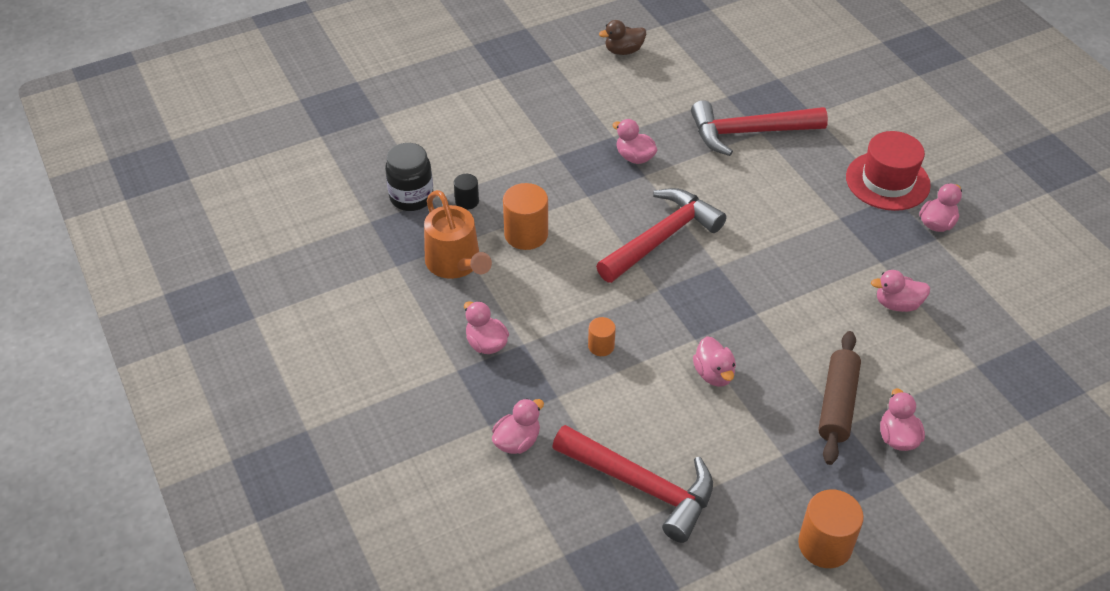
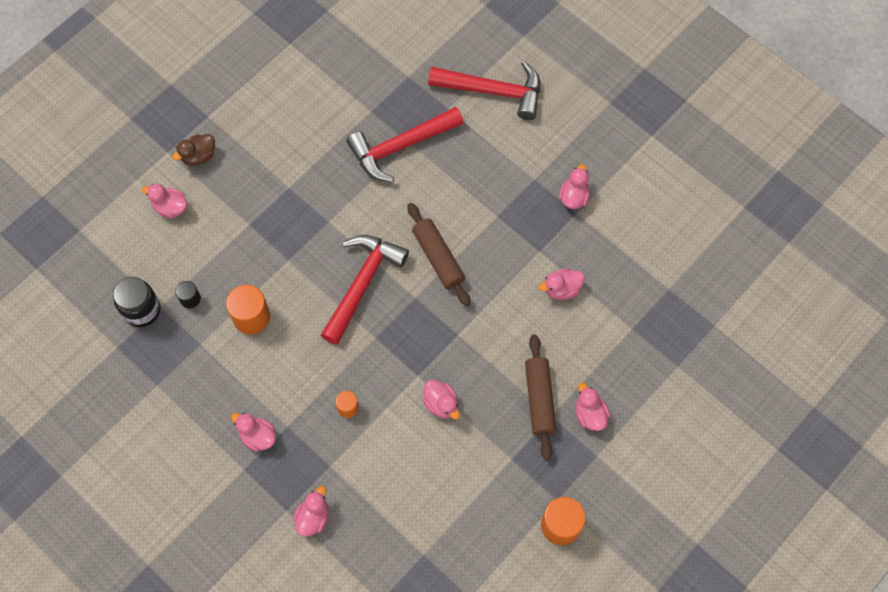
camera: 20 degrees left, 20 degrees up
(456, 263) = (205, 366): orange watering can -> none
(623, 51) = (266, 85): brown duck -> brown duck (199, 156)
(634, 157) = (314, 205): pink duck -> pink duck (170, 207)
(642, 486) = (417, 523): red hammer -> red hammer (493, 91)
(758, 237) = (438, 258): none -> brown rolling pin
(887, 181) = (525, 164): red hat -> none

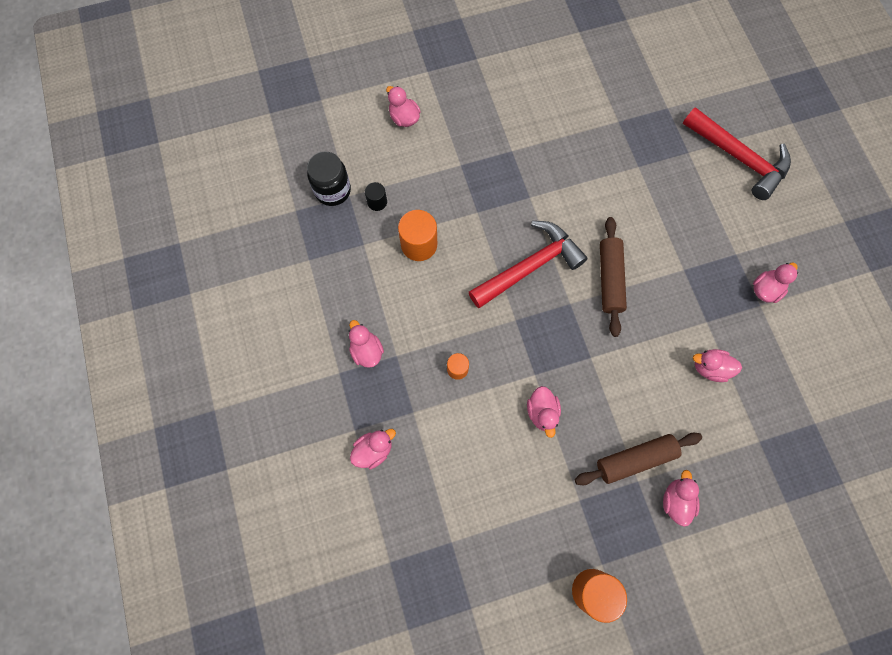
camera: 30 degrees right, 5 degrees up
(199, 156) = (451, 87): brown duck -> none
(400, 147) = (628, 165): red hammer -> none
(539, 399) = (635, 459): brown rolling pin -> brown rolling pin turned 45 degrees clockwise

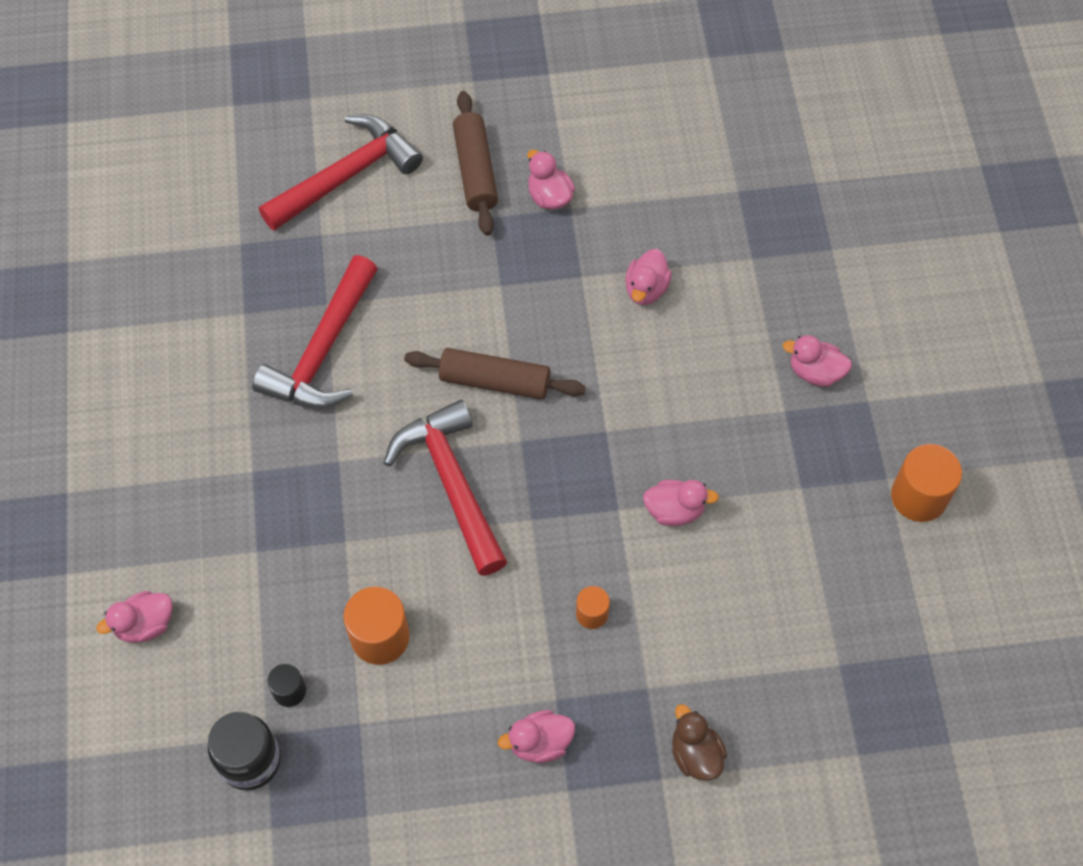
camera: 80 degrees left, 10 degrees down
(373, 450) = (695, 754): pink duck -> brown duck
(604, 172) = (323, 350): none -> red hammer
(635, 459) = (755, 407): brown rolling pin -> brown rolling pin (475, 170)

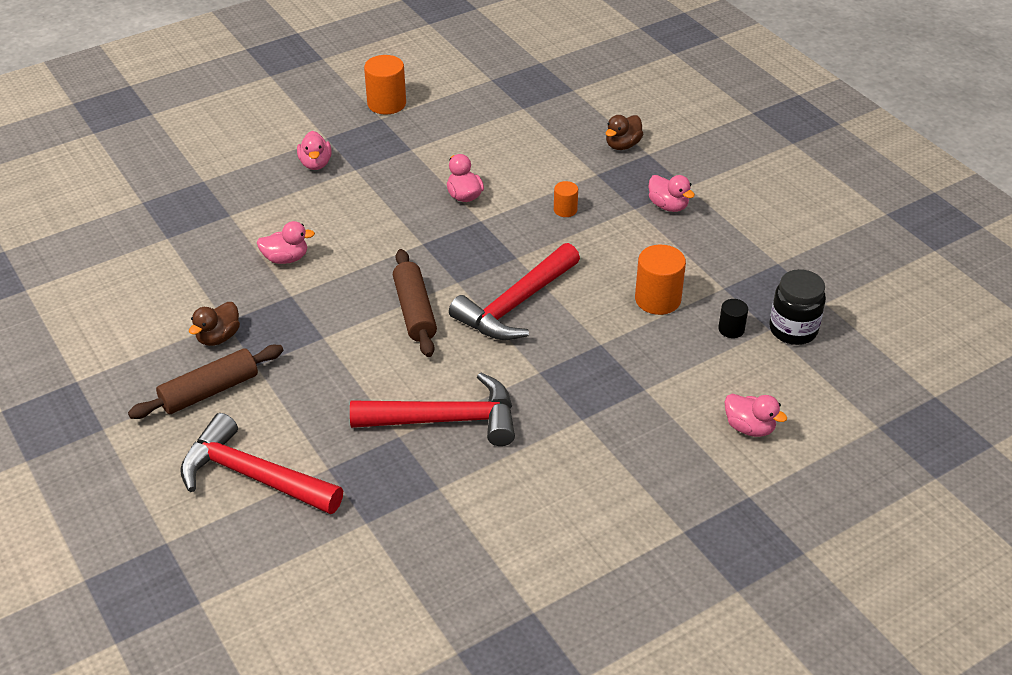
camera: 115 degrees left, 20 degrees down
(549, 196) = (218, 337): pink duck -> brown duck

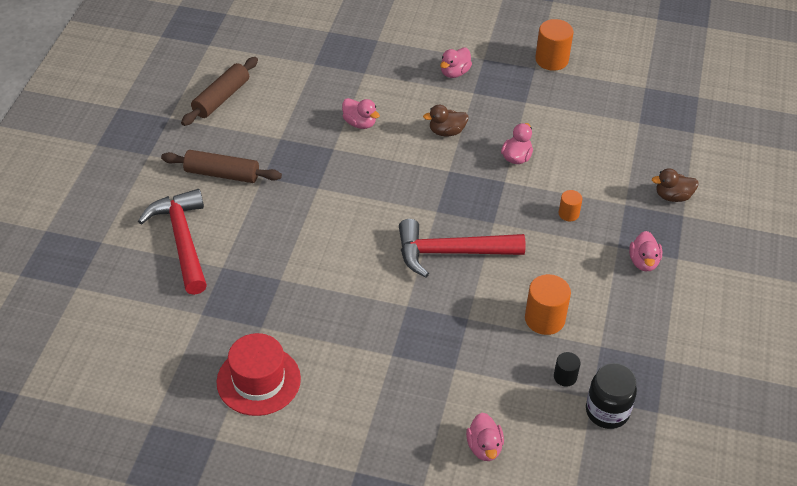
camera: 45 degrees right, 5 degrees up
(218, 337) = (265, 145): brown duck -> brown duck (446, 132)
(414, 311) = (387, 211): brown rolling pin -> brown rolling pin (221, 98)
(445, 420) = (317, 291): red hammer -> none
(500, 532) = (258, 380): none -> red hat

